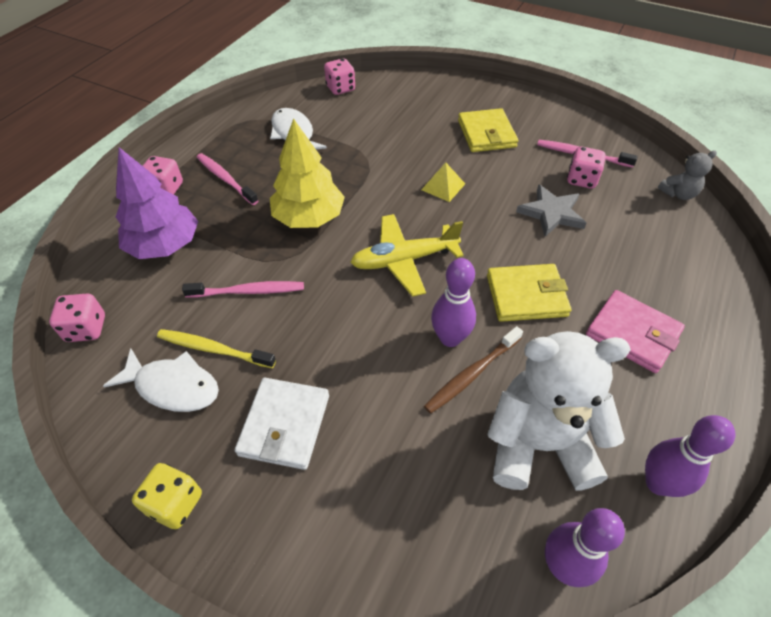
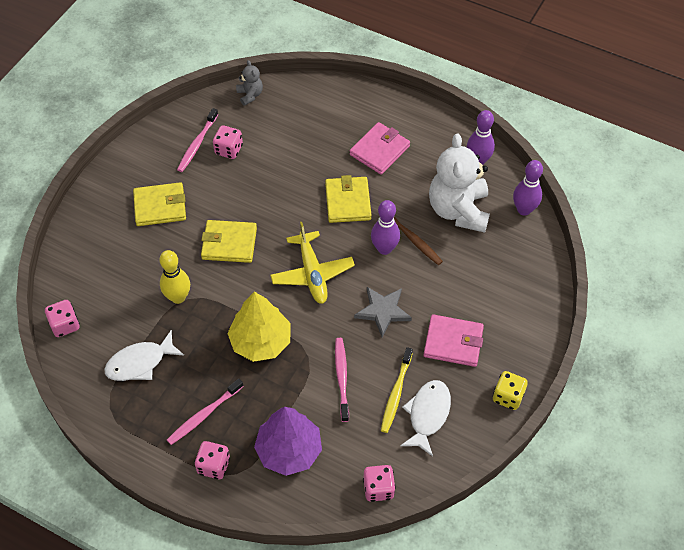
camera: 90 degrees left, 5 degrees up
(285, 425) = (453, 342): white wallet -> pink wallet
(370, 153) = (178, 297): none -> yellow bowling pin
(443, 186) = (229, 243): yellow pyramid -> yellow wallet
(551, 213) = (266, 175): grey star -> grey star (383, 311)

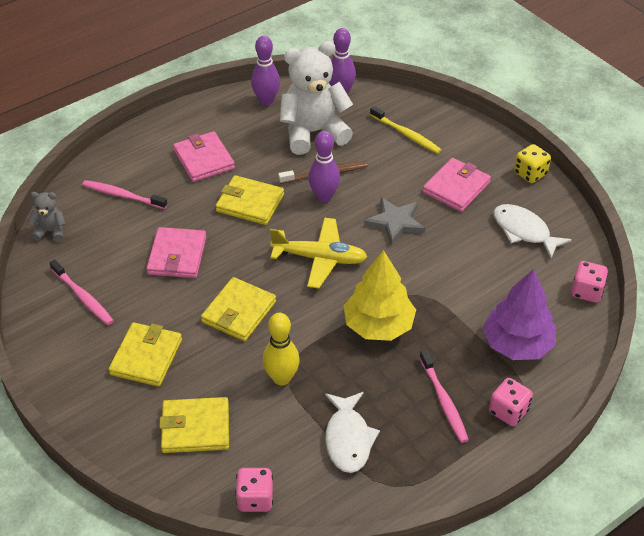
camera: 65 degrees left, 10 degrees down
(110, 263) = (195, 428): none -> yellow wallet
(228, 150) = (112, 273): pink dice -> none
(266, 180) = (177, 256): none -> pink wallet
(342, 378) = (454, 277): pink toothbrush -> pink toothbrush (122, 195)
(396, 394) = (491, 245): yellow toothbrush -> yellow toothbrush (406, 134)
(458, 210) = (313, 132): white teddy bear -> white teddy bear turned 135 degrees clockwise

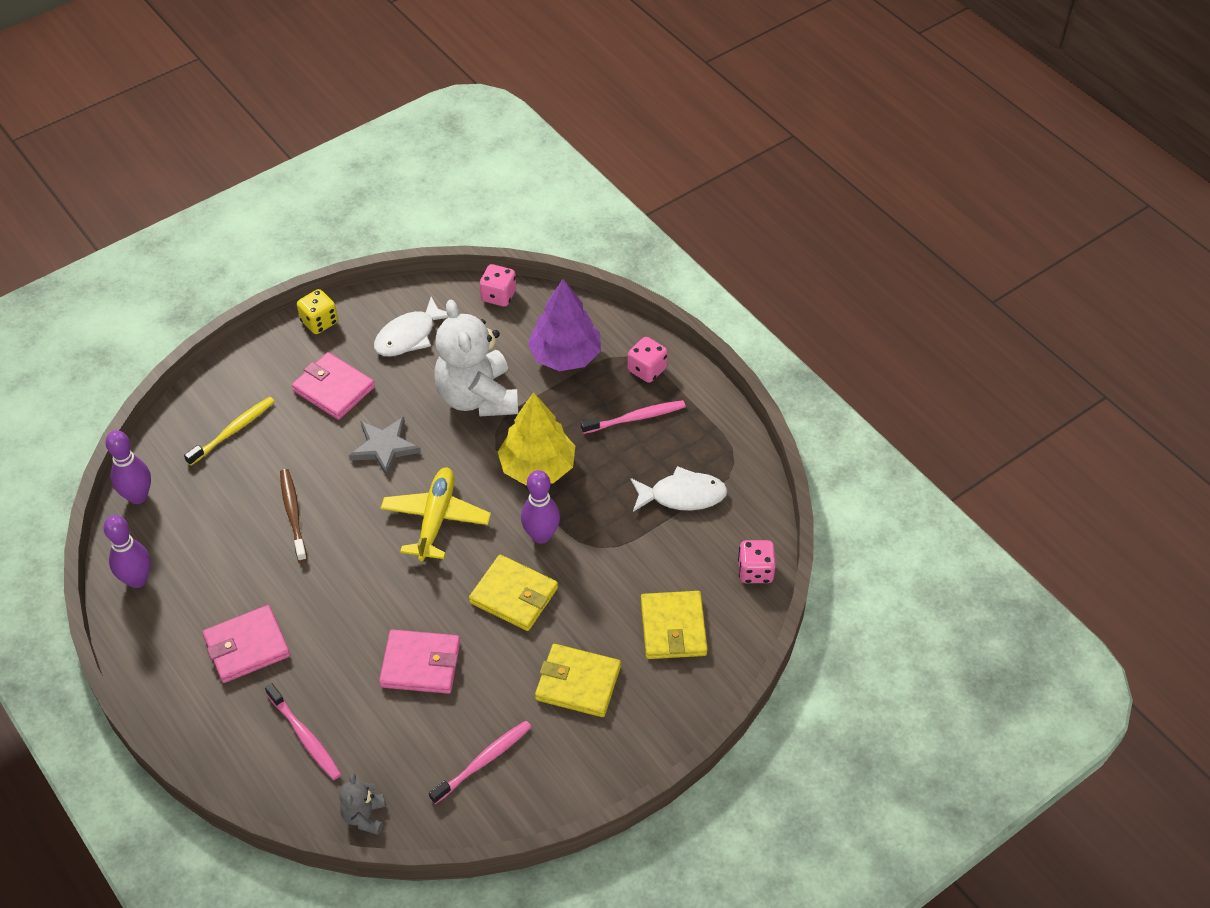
camera: 90 degrees left, 5 degrees up
(122, 195) = (305, 737): pink toothbrush -> pink toothbrush turned 60 degrees counterclockwise
(250, 203) = (336, 591): yellow wallet -> none
(281, 378) = (607, 552): yellow bowling pin -> none
(313, 132) = (213, 526): white teddy bear -> white teddy bear (477, 397)
(324, 196) = (333, 515): purple bowling pin -> purple bowling pin (541, 535)

